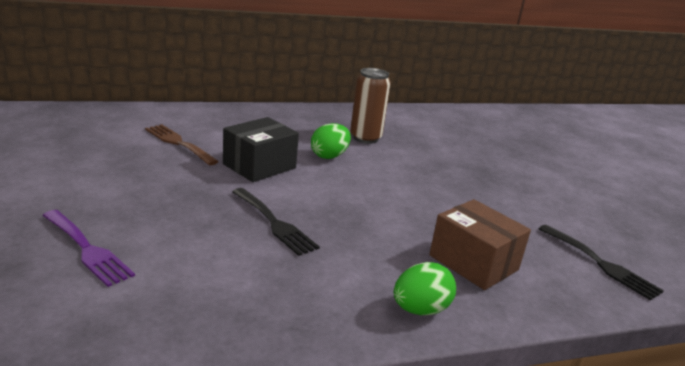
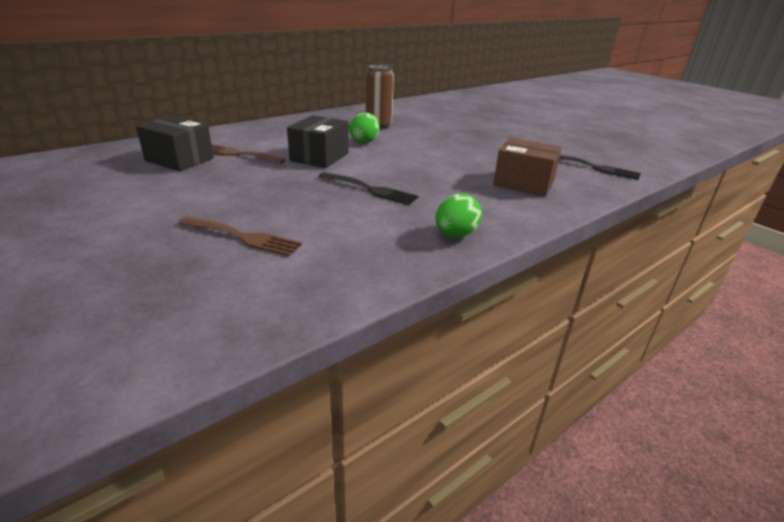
camera: 20 degrees left, 5 degrees up
(87, 249) = (243, 237): purple fork -> brown fork
(117, 137) = (179, 159): none -> black box
(420, 309) = (519, 216): green egg -> green egg (455, 235)

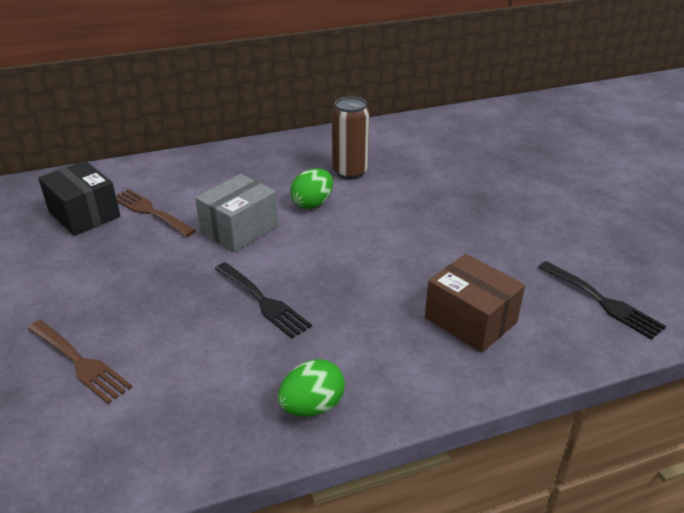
camera: 20 degrees right, 5 degrees up
(319, 157) = (239, 229): black box -> grey box

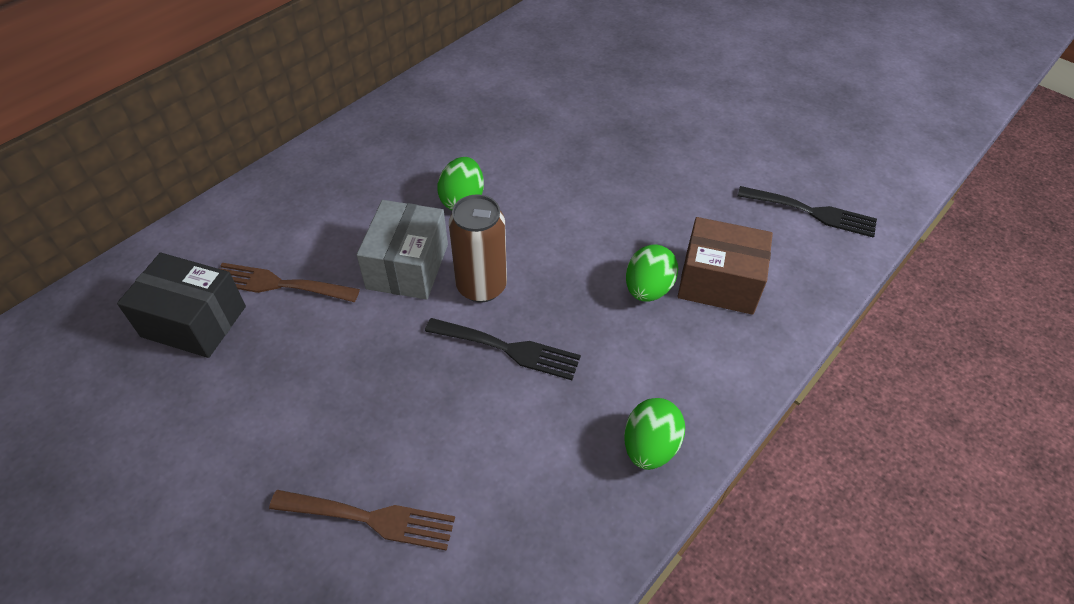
camera: 30 degrees left, 15 degrees up
(350, 172) = (471, 142): brown can -> brown can (481, 286)
(404, 303) = (647, 289): none -> green egg

